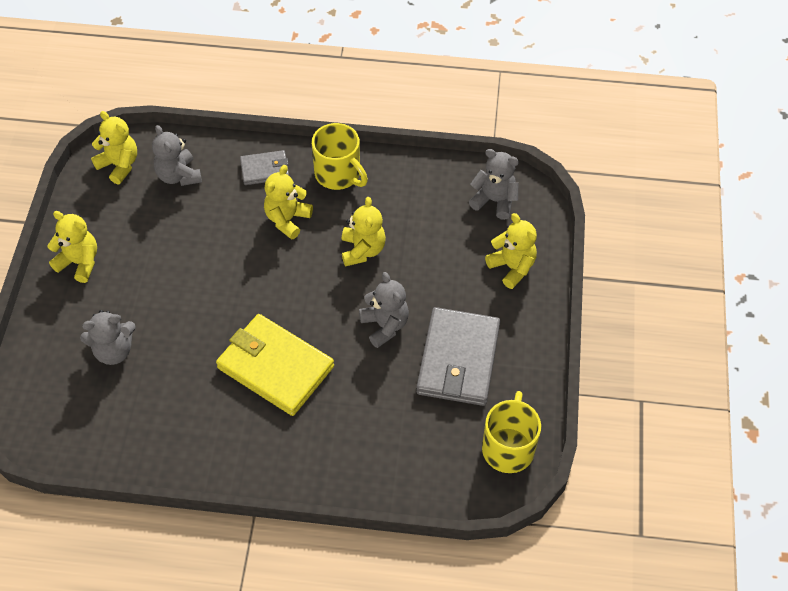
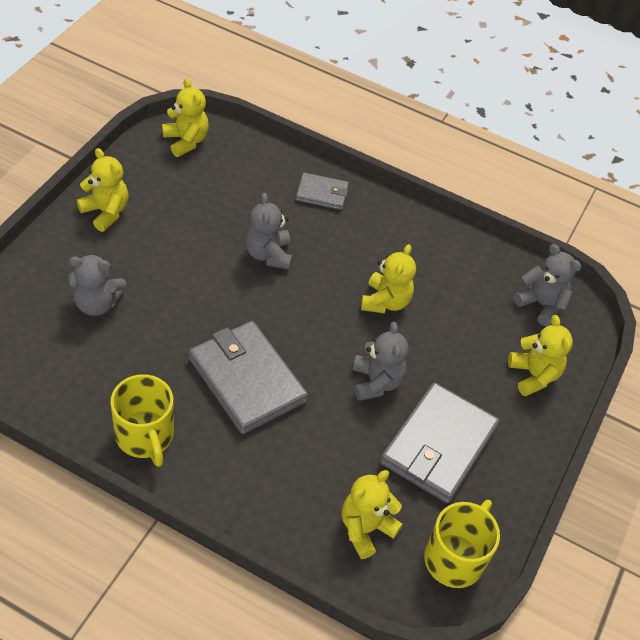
camera: 15 degrees right, 5 degrees down
(178, 176) = (237, 170): grey teddy bear -> grey teddy bear (268, 254)
(275, 367) = (247, 380): yellow wallet -> grey wallet
(287, 219) = (323, 246): yellow teddy bear -> yellow teddy bear (365, 528)
(338, 174) = (392, 223): yellow mug -> yellow mug (145, 436)

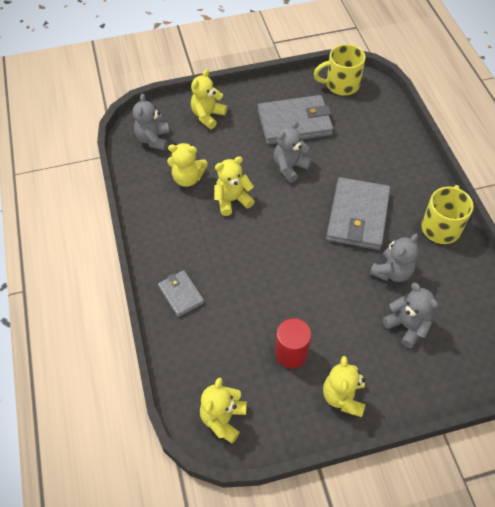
camera: 125 degrees left, 5 degrees up
(180, 213) = (291, 353): none -> red cylinder
(268, 254) = (265, 278): grey teddy bear -> grey teddy bear (392, 272)
(365, 528) = (368, 118): yellow teddy bear -> yellow teddy bear (188, 178)

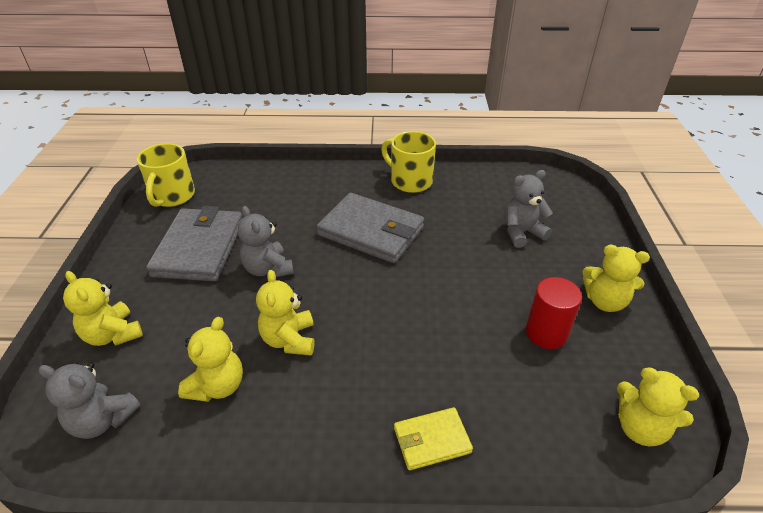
camera: 75 degrees left, 15 degrees down
(181, 294) = (431, 440): grey wallet -> yellow wallet
(392, 272) = (453, 226): grey teddy bear -> none

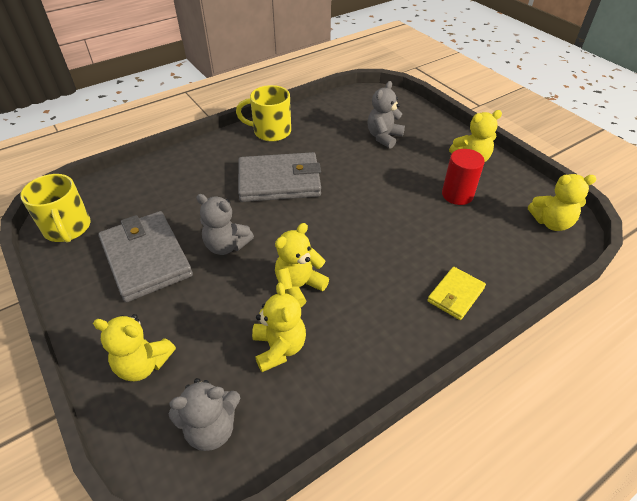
camera: 35 degrees left, 5 degrees up
(289, 339) = (299, 286): yellow teddy bear -> yellow teddy bear turned 90 degrees clockwise

